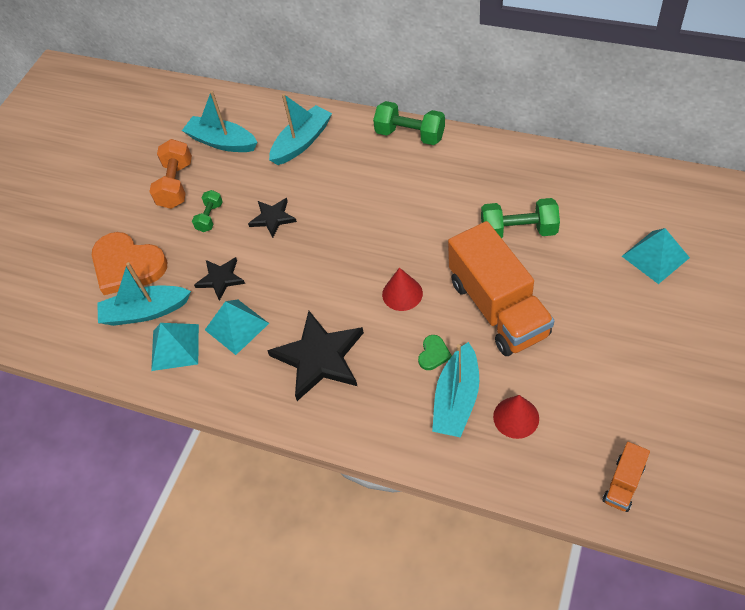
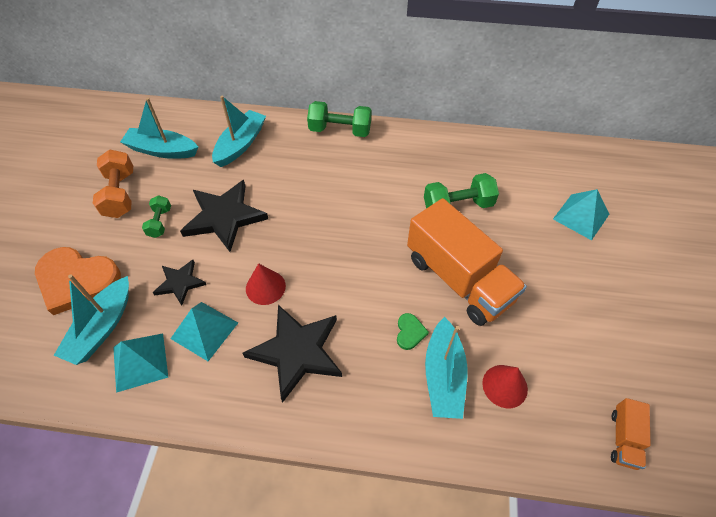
camera: 20 degrees left, 0 degrees up
(145, 312) = (102, 327): turquoise boat -> turquoise boat turned 45 degrees counterclockwise
(273, 218) = (224, 217): black star -> black star, size x1.80
(402, 293) = (366, 276): red cone -> red cone (265, 287)

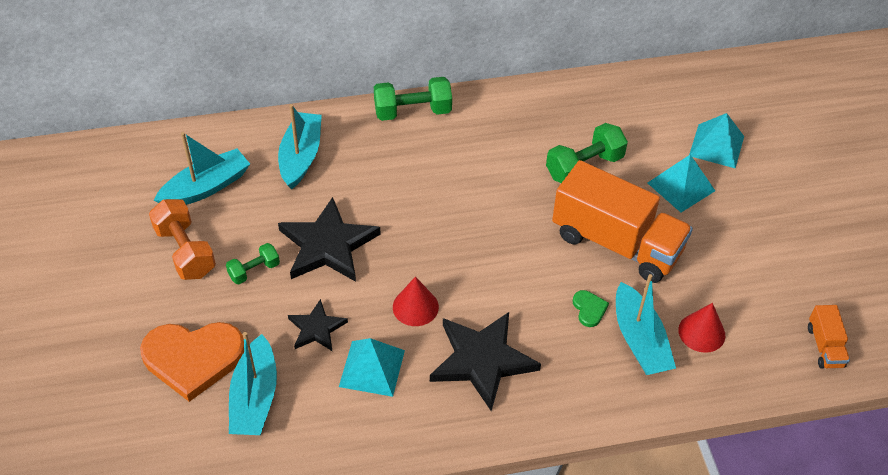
camera: 20 degrees left, 5 degrees down
(140, 362) = (318, 418): turquoise pyramid -> turquoise pyramid (681, 186)
(160, 222) = (254, 271): green dumbbell -> green dumbbell turned 75 degrees clockwise
(162, 150) = (206, 187): turquoise boat -> turquoise boat turned 150 degrees clockwise

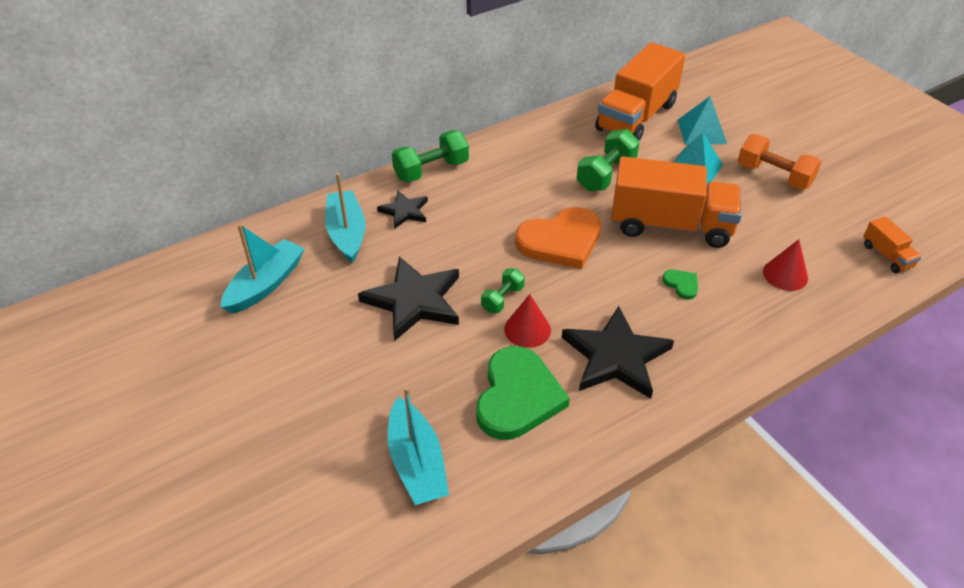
camera: 20 degrees left, 5 degrees down
(185, 251) = (273, 348): orange dumbbell -> orange dumbbell (774, 176)
(193, 359) = (332, 446): orange heart -> orange heart (560, 241)
(254, 271) = (353, 344): green dumbbell -> green dumbbell (502, 299)
(316, 328) = (444, 378): black star -> black star (404, 211)
(372, 368) = (517, 396): turquoise pyramid -> green heart
(639, 340) = (739, 296): turquoise boat -> none
(655, 109) = (636, 117): none -> orange truck

